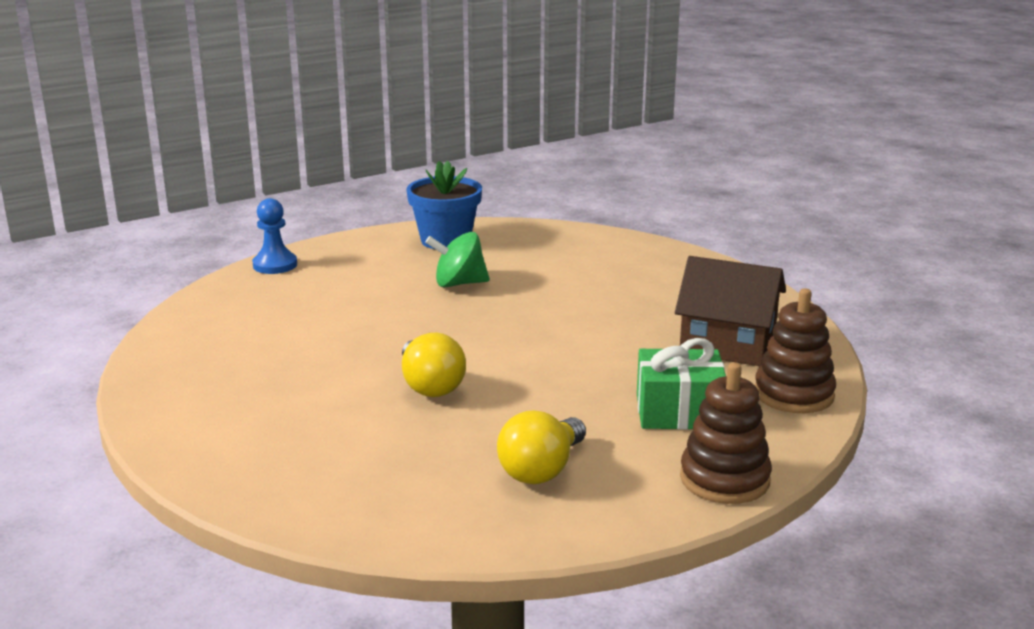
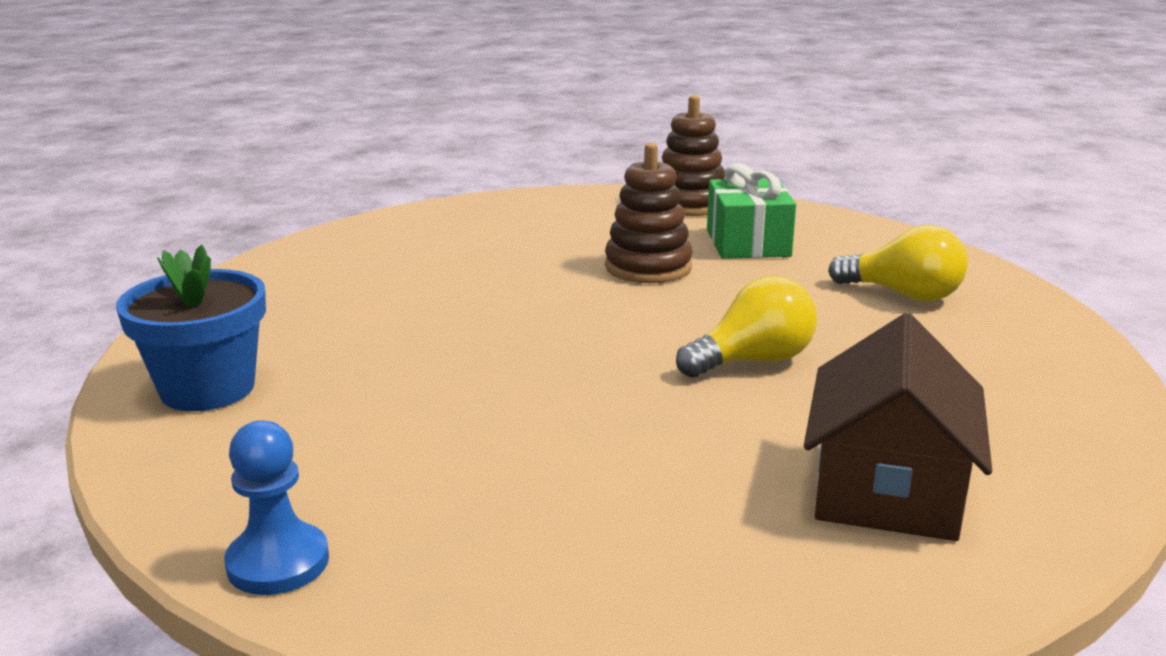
camera: 95 degrees left, 0 degrees up
(459, 284) = (408, 365): green spinning top -> none
(724, 479) = (861, 229): brown stacking toy -> brown stacking toy (648, 267)
(727, 344) = (588, 223): brown house -> brown house (887, 489)

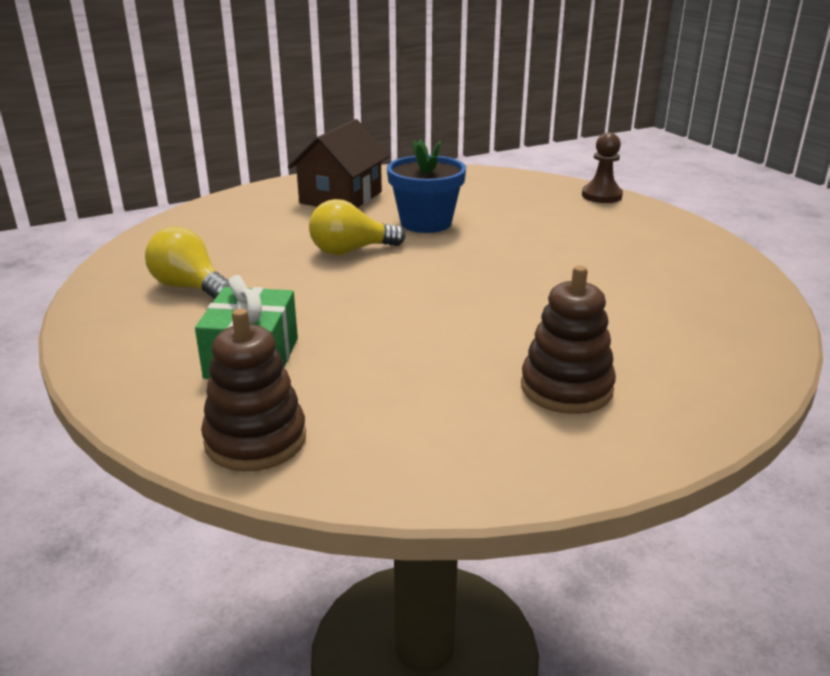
camera: 170 degrees left, 5 degrees up
(207, 389) = (696, 261): blue flower pot -> blue flower pot (426, 223)
(278, 562) = (601, 196): blue pawn -> brown pawn
(648, 267) = (372, 335): brown stacking toy -> brown stacking toy (566, 388)

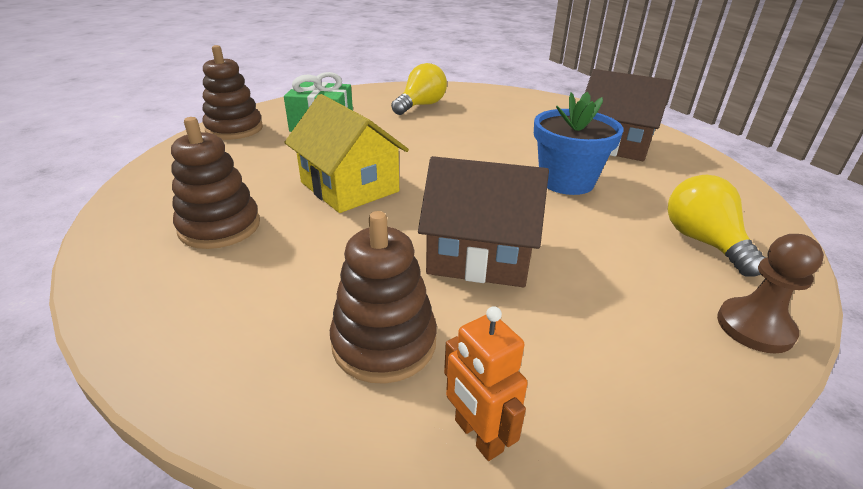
camera: 90 degrees right, 5 degrees up
(351, 251) = (488, 149): yellow light bulb -> yellow light bulb (703, 242)
(455, 321) = (349, 187): none -> yellow house
(561, 261) = (479, 255): none -> brown house
(682, 292) = (384, 343): none -> brown stacking toy
(733, 266) = (478, 436): none -> orange robot

